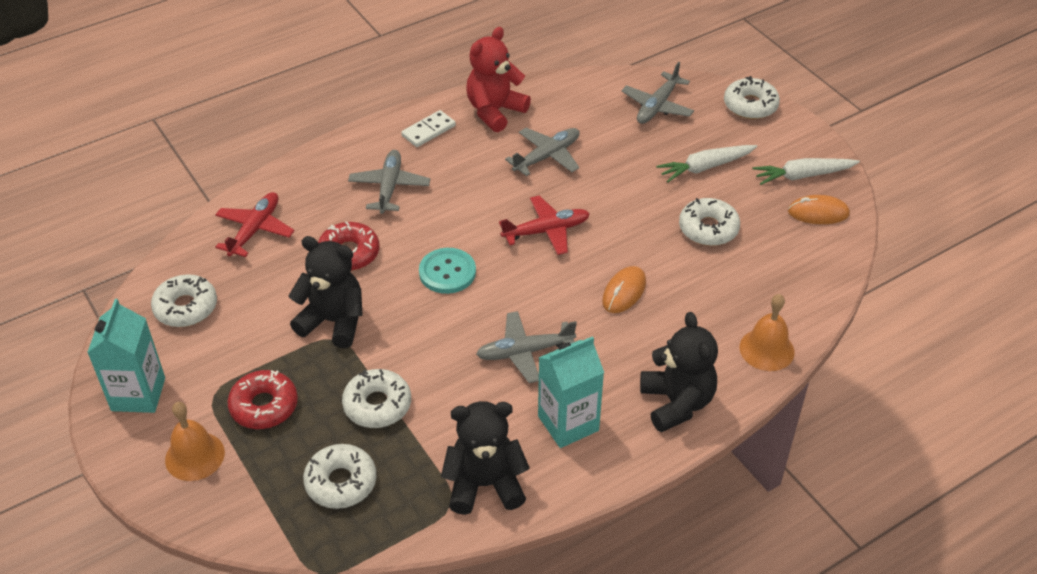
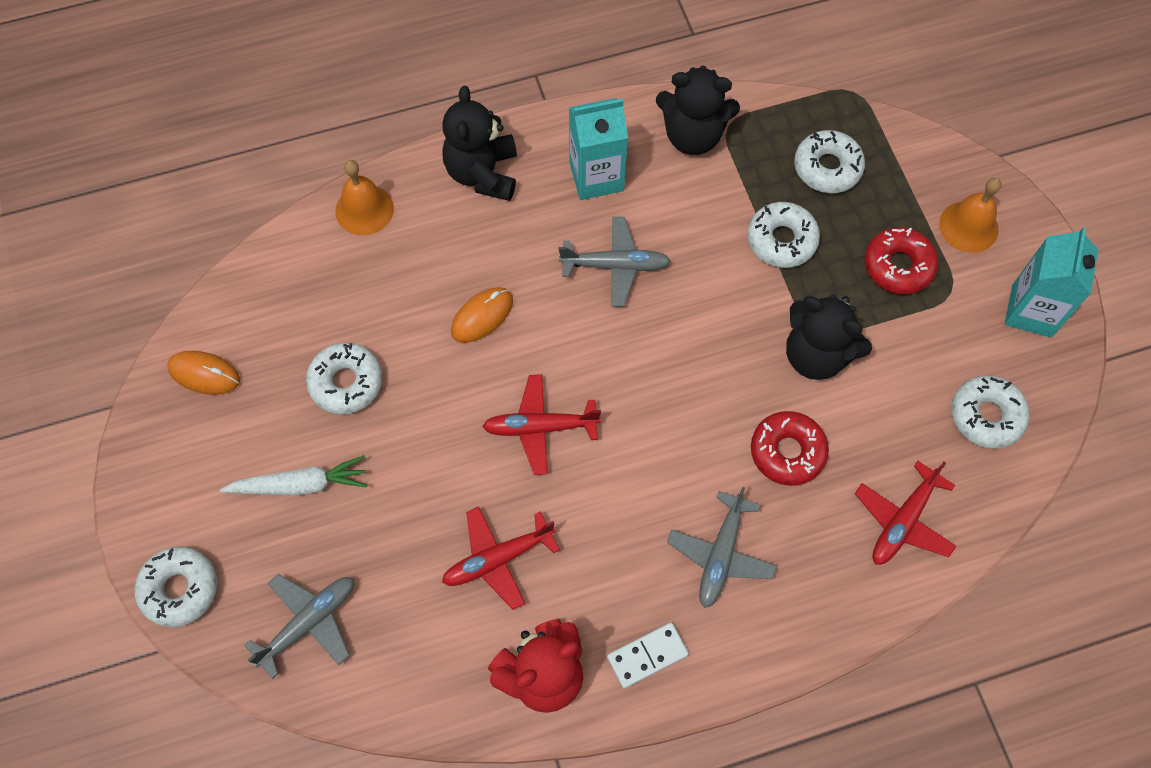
camera: 165 degrees left, 20 degrees up
(447, 272) = (674, 393): turquoise button -> none
(546, 156) = (498, 559): grey plane -> red plane
(803, 176) = (186, 438): white carrot -> none

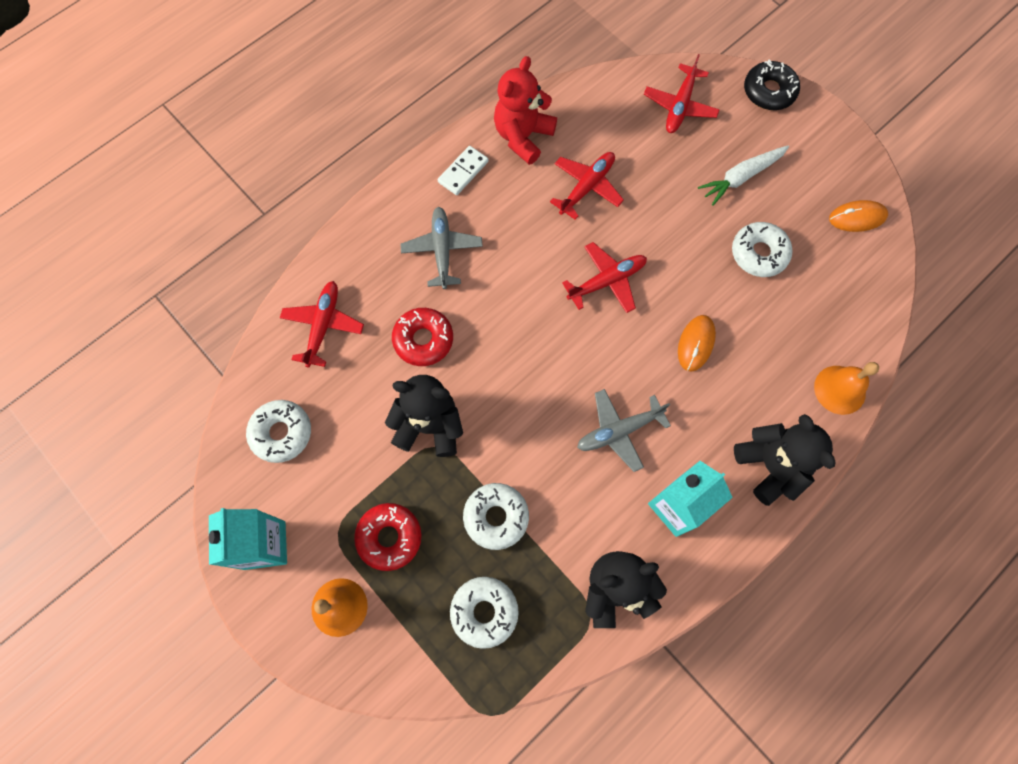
camera: 155 degrees right, 5 degrees up
(179, 589) = (769, 91): white donut -> black donut
(308, 623) = (680, 105): grey plane -> red plane

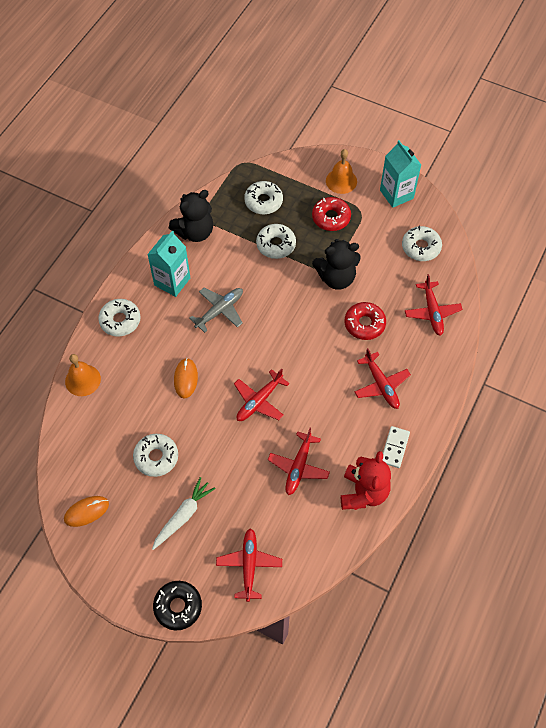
camera: 160 degrees right, 10 degrees down
(442, 251) = (381, 384): grey plane -> red plane
(770, 466) = (120, 320): black teddy bear -> white donut

